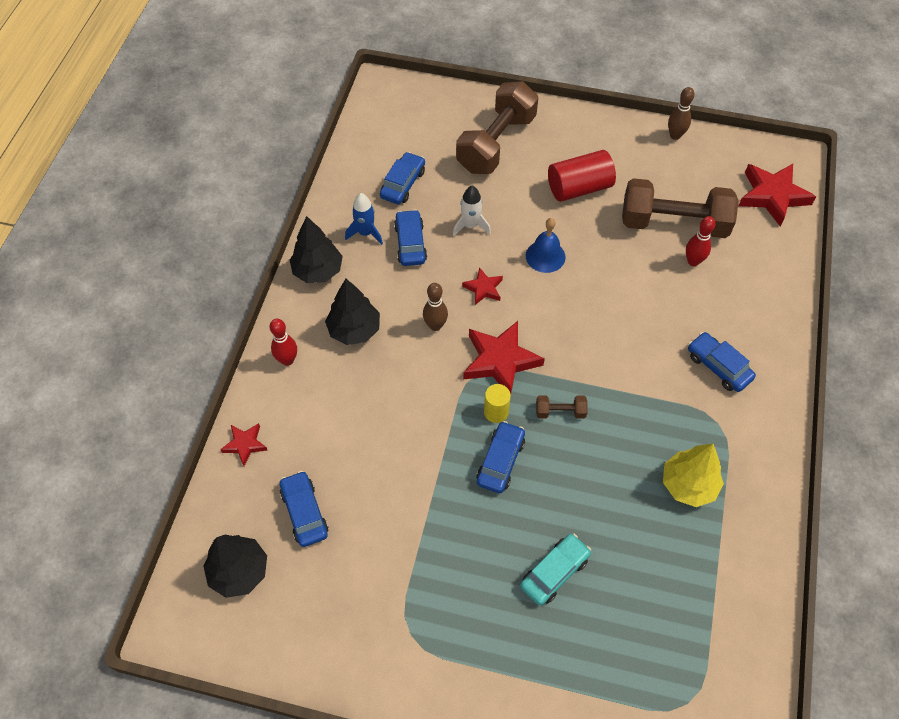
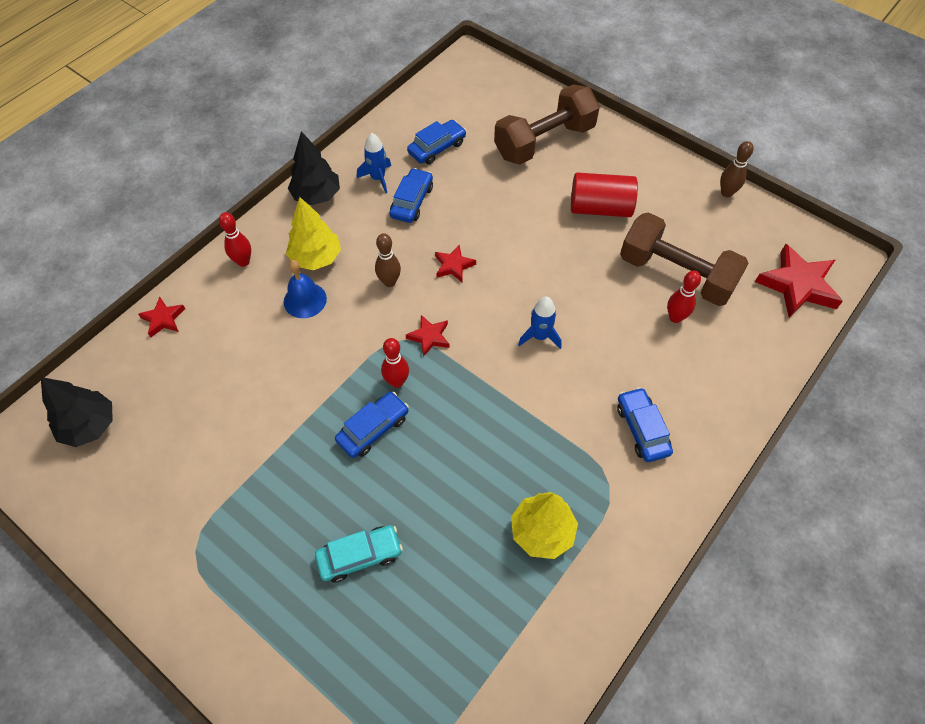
camera: 25 degrees right, 0 degrees up
(304, 512) = (174, 399): blue car -> none
(354, 330) = (316, 258): black tree -> yellow tree
(470, 226) = (476, 206): white rocket -> none
(496, 412) = (397, 382): yellow cylinder -> red bowling pin
(500, 361) = (429, 337): red star -> red star, size x0.53
(545, 256) = (530, 258): blue bell -> blue bell (305, 300)
(560, 412) = (457, 407): brown dumbbell -> none
(593, 322) = (540, 336): none -> blue rocket

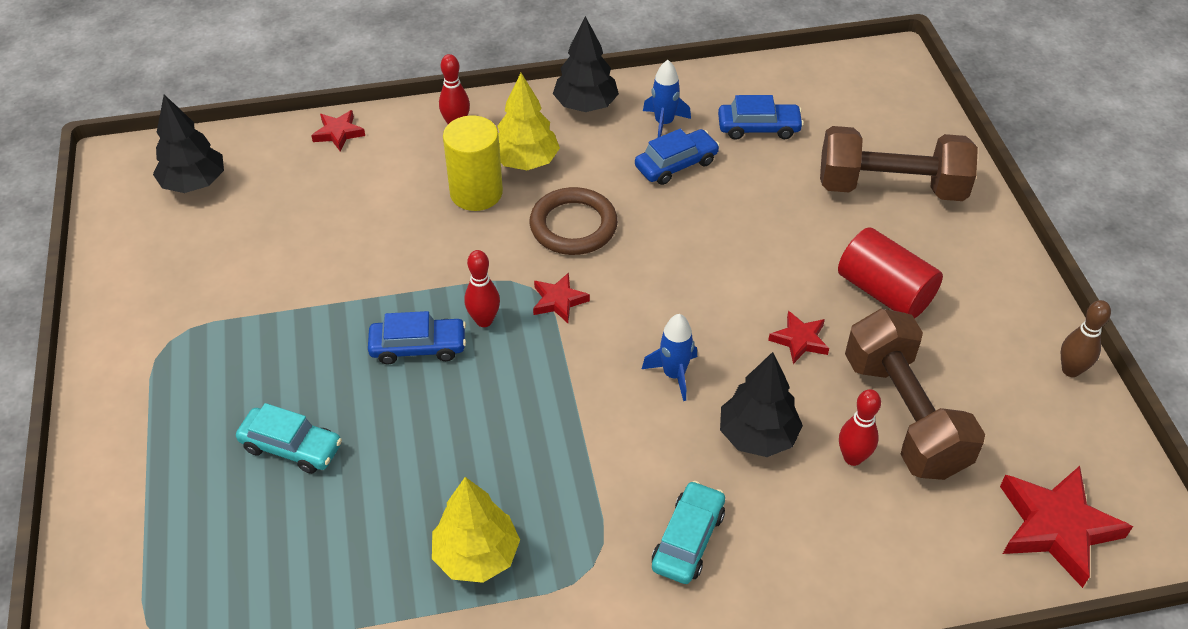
camera: 40 degrees right, 10 degrees down
(305, 300) = (476, 193): blue bell -> yellow cylinder
(389, 282) = (573, 226): brown bowling pin -> brown ring
(453, 266) = (655, 250): red star -> red star (799, 340)
(618, 340) = (757, 436): none -> black tree
(642, 429) = (688, 540): blue car -> turquoise car

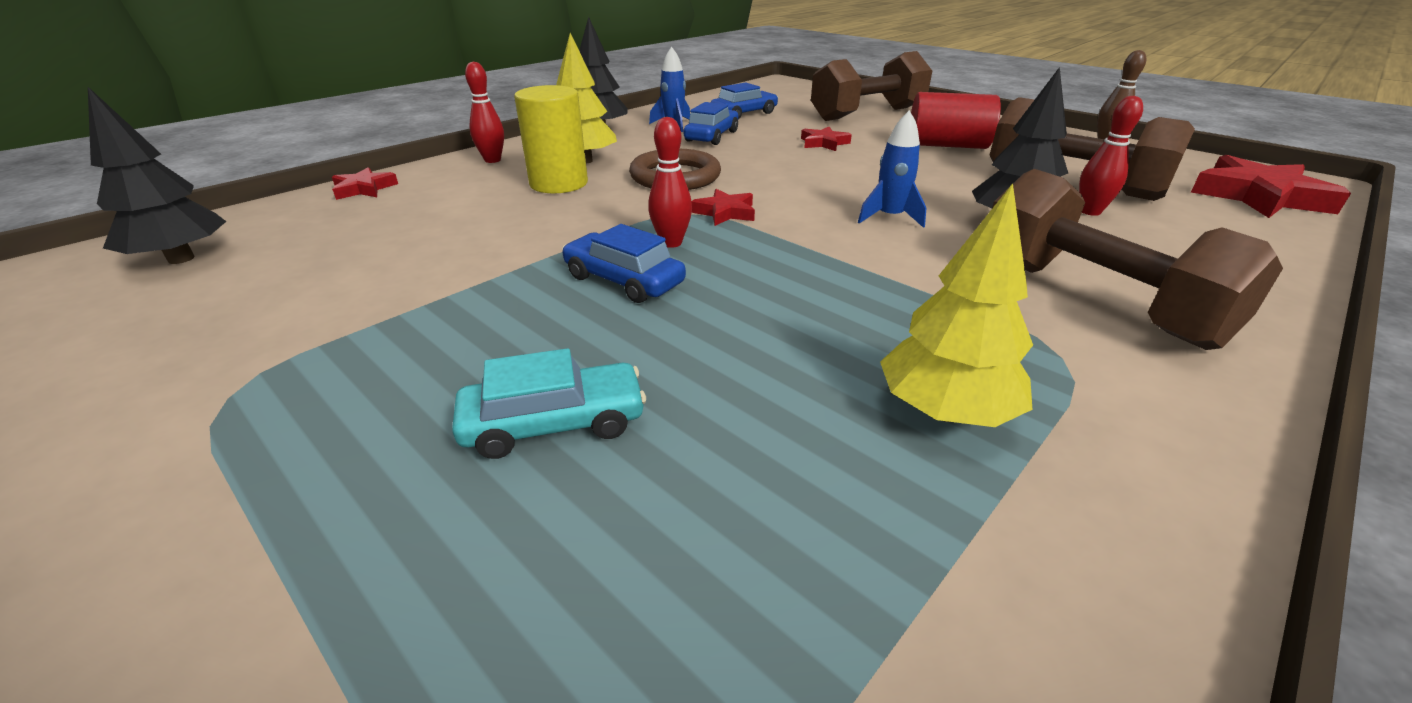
camera: 35 degrees left, 15 degrees down
(418, 347) = (624, 280): blue car -> blue car turned 105 degrees counterclockwise
(688, 540) = (1094, 300): turquoise car -> brown dumbbell
(799, 340) = (940, 176): red star -> red star (823, 143)

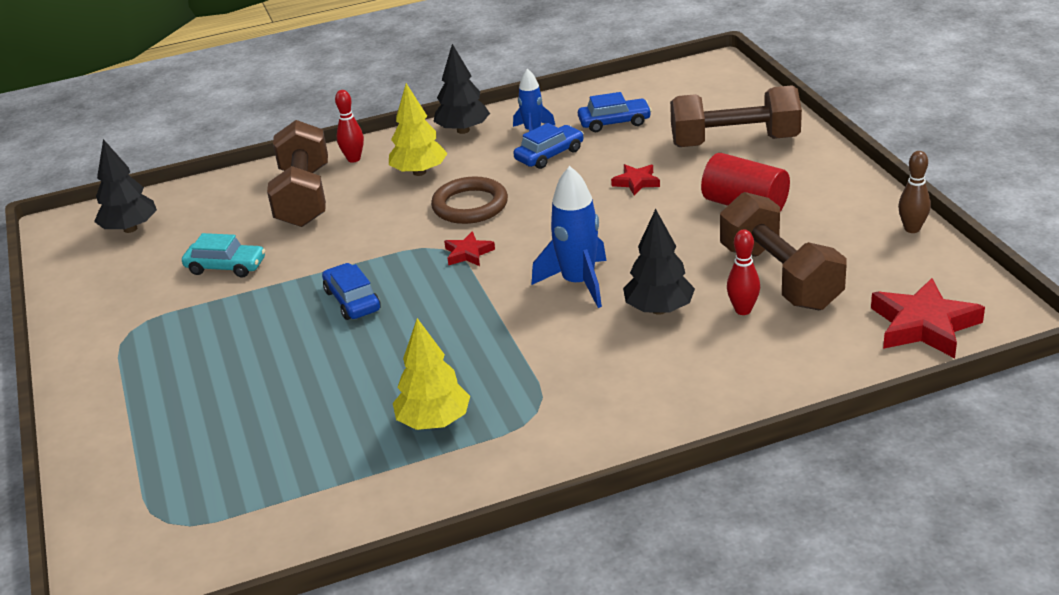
camera: 30 degrees right, 0 degrees up
(364, 189) = (251, 179): red star -> none
(554, 423) = (255, 380): turquoise car -> turquoise car (226, 267)
(559, 183) = (381, 198): yellow cylinder -> none
(671, 243) = (406, 275): red bowling pin -> none
(889, 217) = (578, 283): blue rocket -> blue rocket, size x1.63
(1094, 300) = (615, 382): brown dumbbell -> brown dumbbell (303, 197)

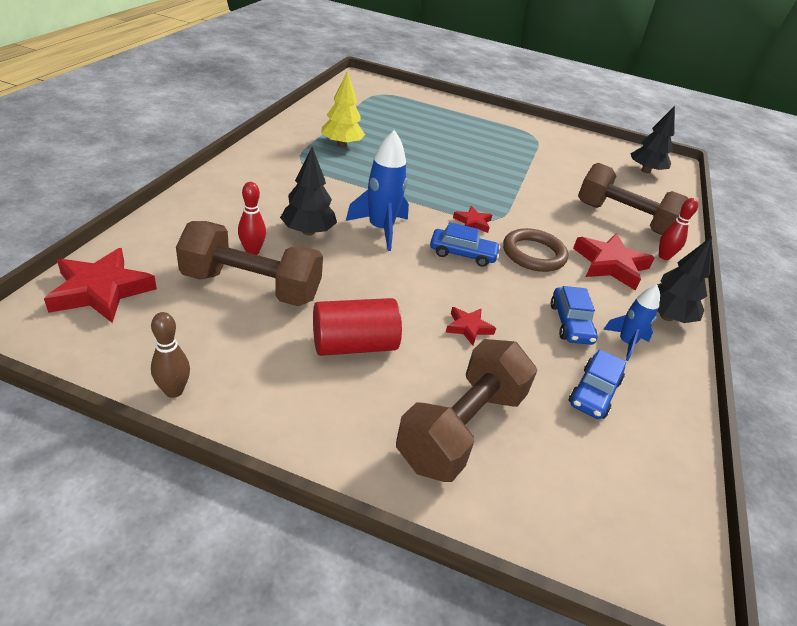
camera: 120 degrees right, 5 degrees up
(226, 267) = (564, 171): turquoise car -> none
(352, 300) = (476, 177): blue car -> blue car (462, 254)
(419, 172) = (610, 265): yellow tree -> red star

